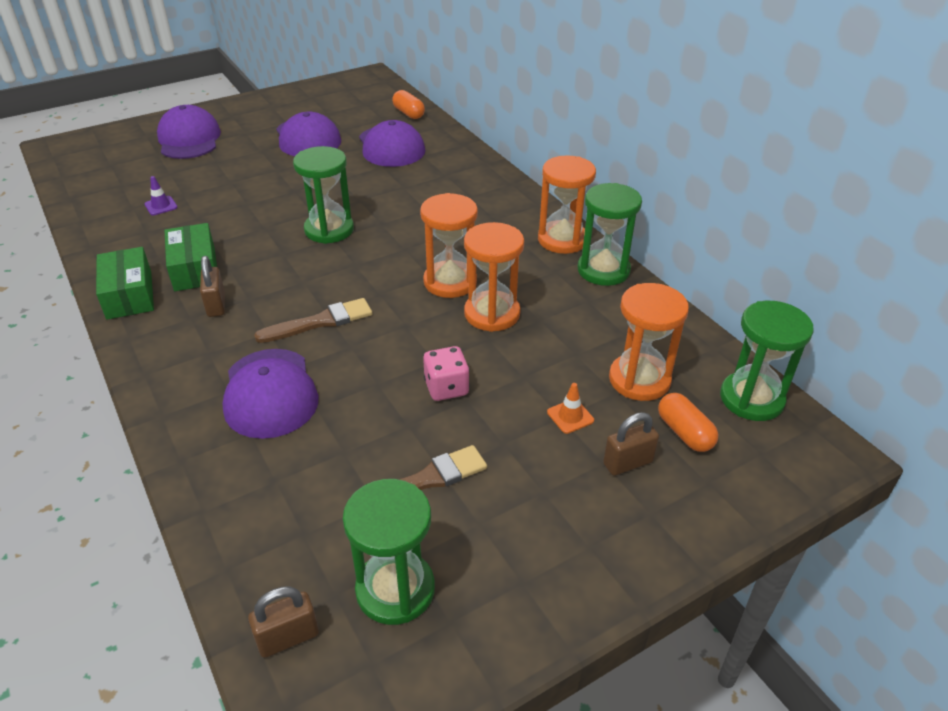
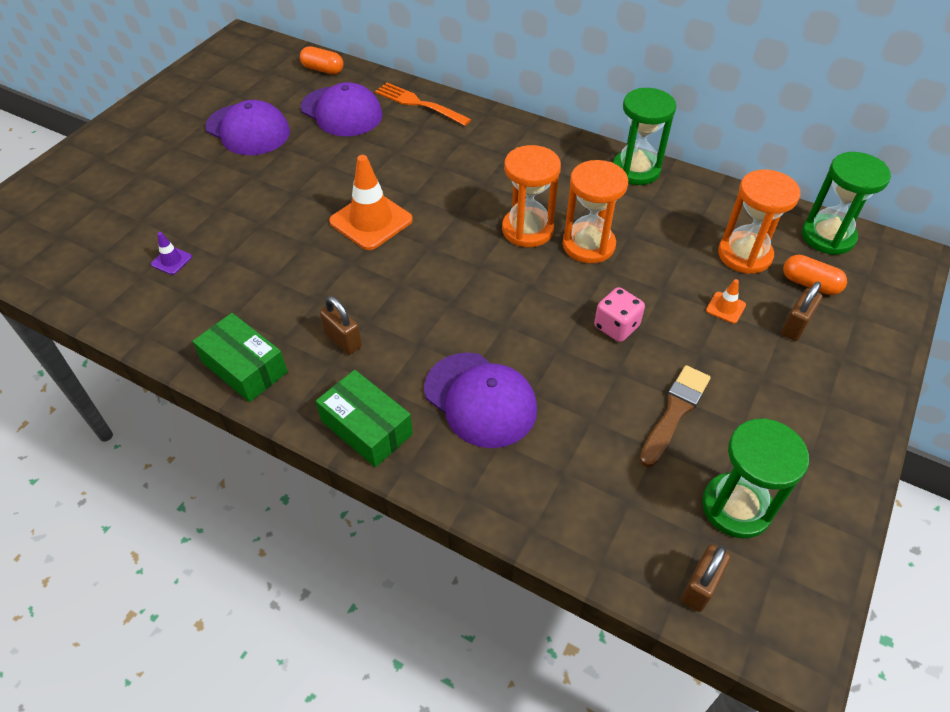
camera: 30 degrees left, 10 degrees up
(189, 139) = (119, 174): purple cap -> none
(195, 269) = (282, 313): green box -> green box (367, 427)
(320, 322) = (455, 314): brown brush -> none
(329, 230) = (371, 221): green hourglass -> orange traffic cone
(459, 159) = (419, 104): none -> orange fork
(562, 240) = (579, 153): orange hourglass -> none

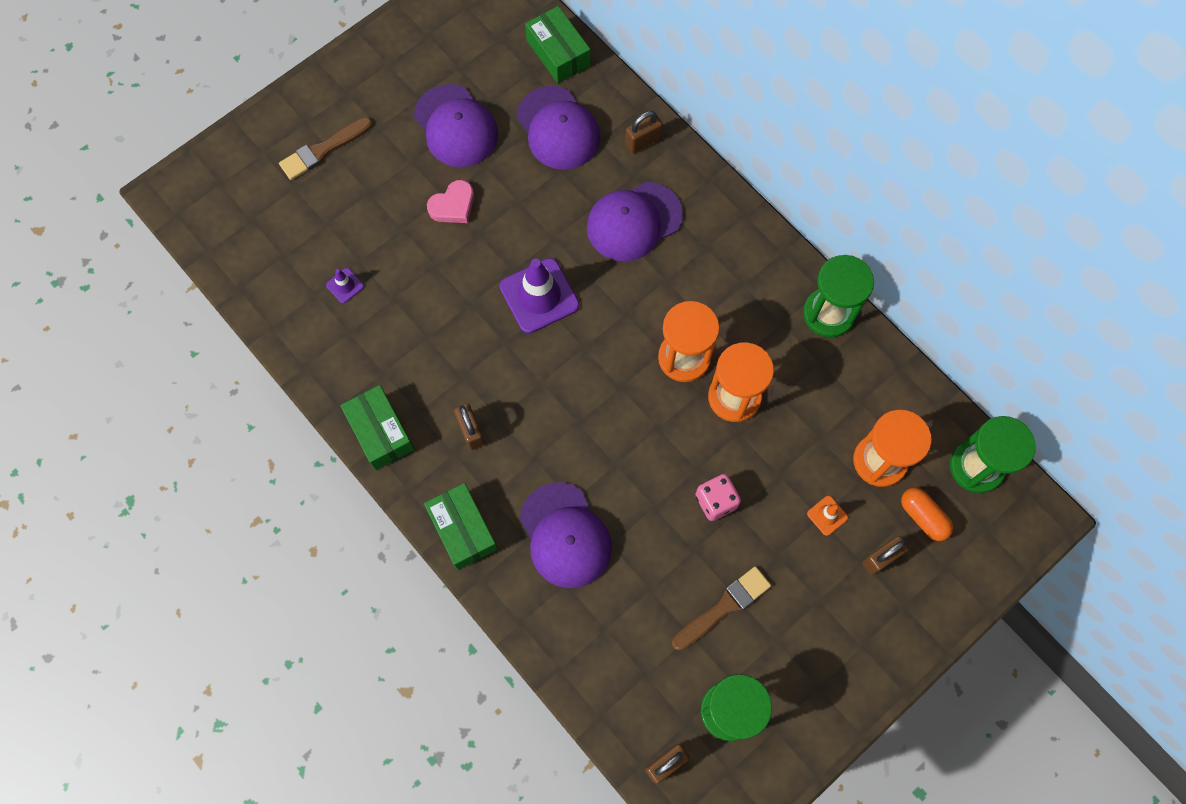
camera: 20 degrees right, 20 degrees up
(123, 172) = (323, 150): none -> brown brush
(263, 180) = (453, 205): none -> pink heart
(323, 70) = (558, 53): orange capsule -> green box
(371, 221) = (539, 296): orange traffic cone -> purple traffic cone
(419, 104) = (642, 141): orange fork -> brown padlock
(435, 152) = (634, 221): none -> purple cap

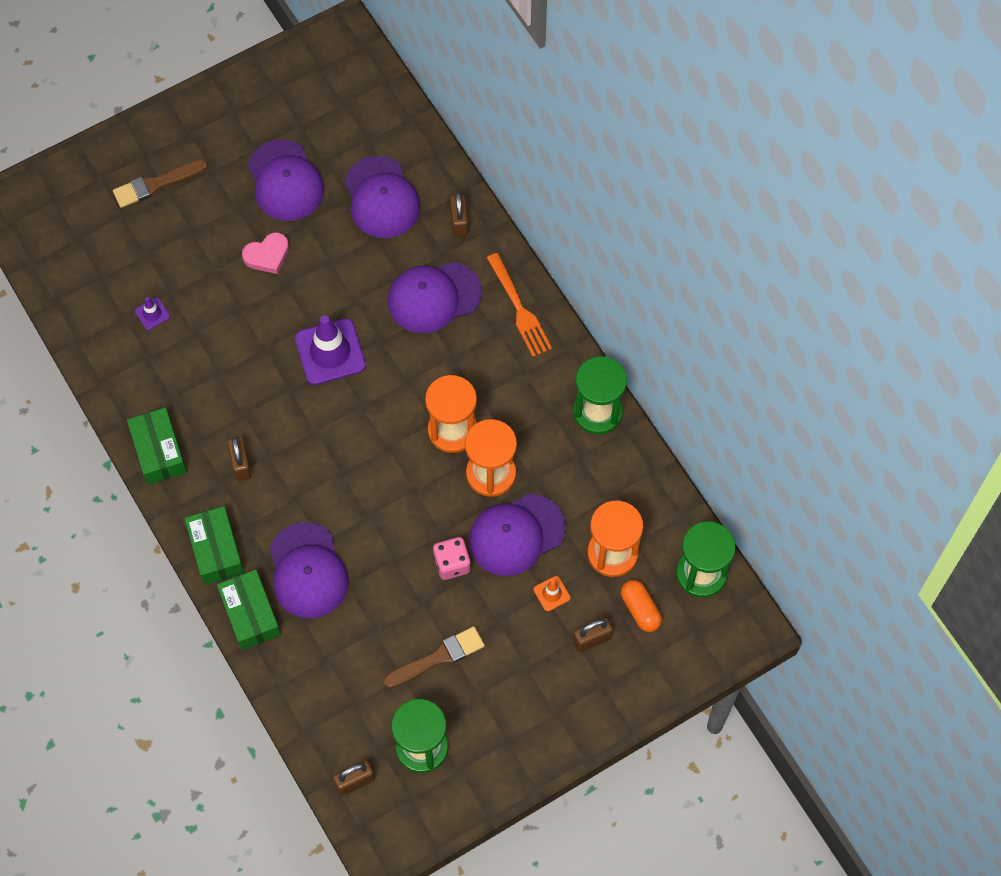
camera: 10 degrees right, 5 degrees down
(558, 53) = (397, 125): green box -> green box (250, 614)
(642, 141) = (459, 223): brown padlock -> brown padlock turned 75 degrees counterclockwise
(723, 219) = (519, 309): none -> orange fork
(775, 458) = (516, 535): none -> purple cap

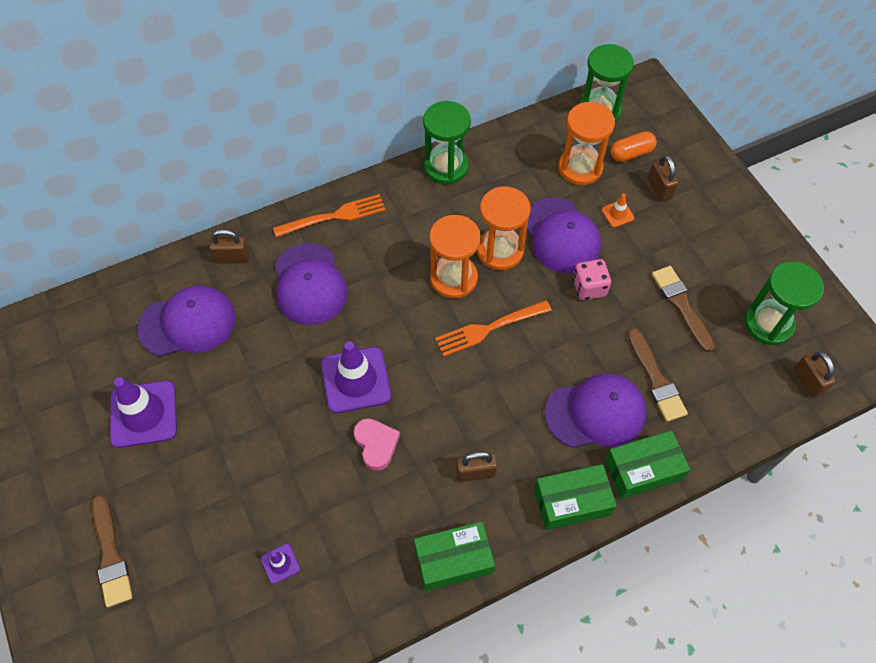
camera: 85 degrees left, 5 degrees down
(267, 255) = (231, 436): pink heart -> pink heart (376, 444)
(285, 181) = (143, 414): purple cap -> purple traffic cone
(348, 629) = (656, 379): none -> brown brush
(395, 468) = (489, 328): none -> orange fork

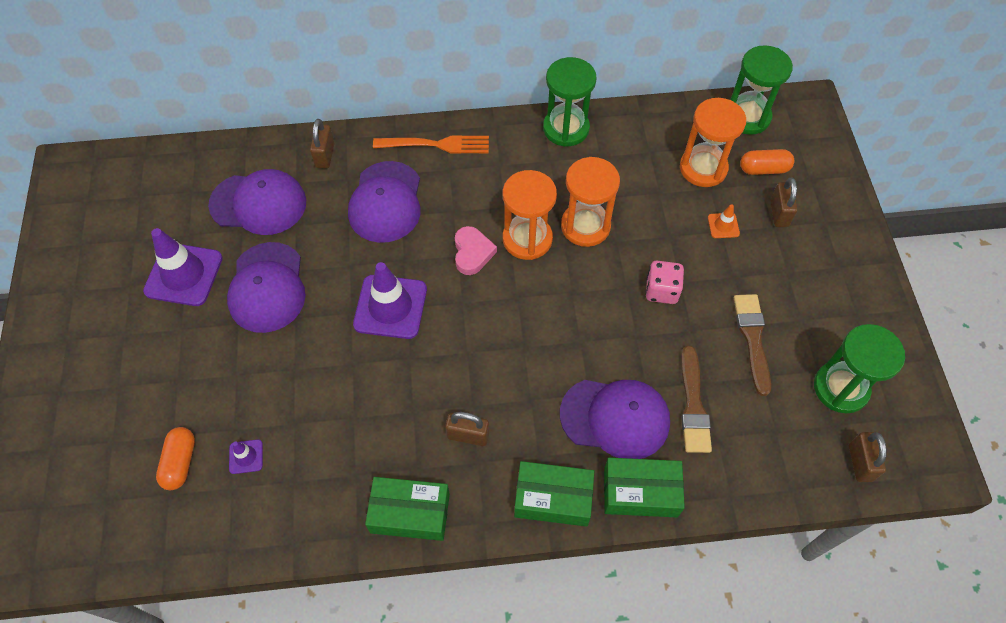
camera: 20 degrees right, 0 degrees up
(111, 555) = (100, 394): brown brush -> none
(220, 591) = (180, 462): none -> orange capsule
(232, 258) = (325, 155): brown padlock -> brown padlock turned 75 degrees clockwise
(376, 444) = (383, 375): pink heart -> pink heart (472, 253)
(489, 328) = (541, 299): orange fork -> none
(561, 236) = (654, 230): purple cap -> purple cap (267, 287)

